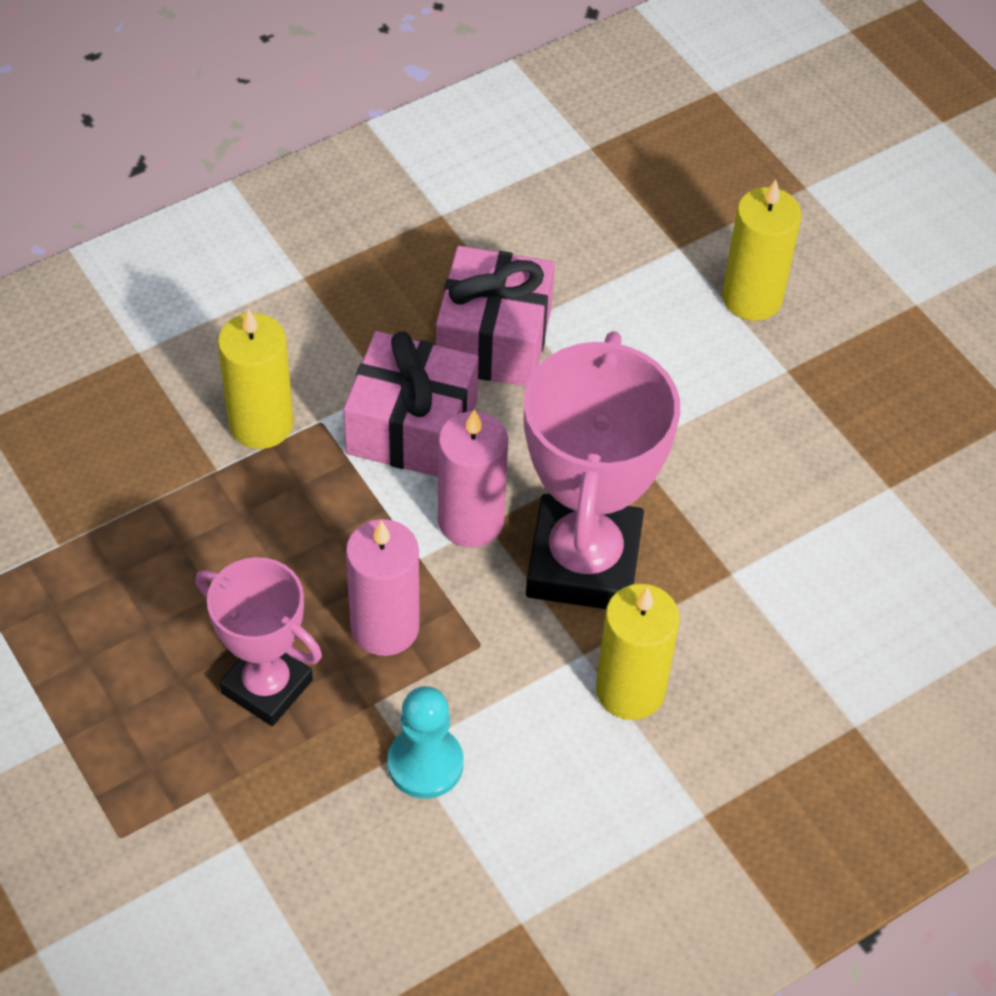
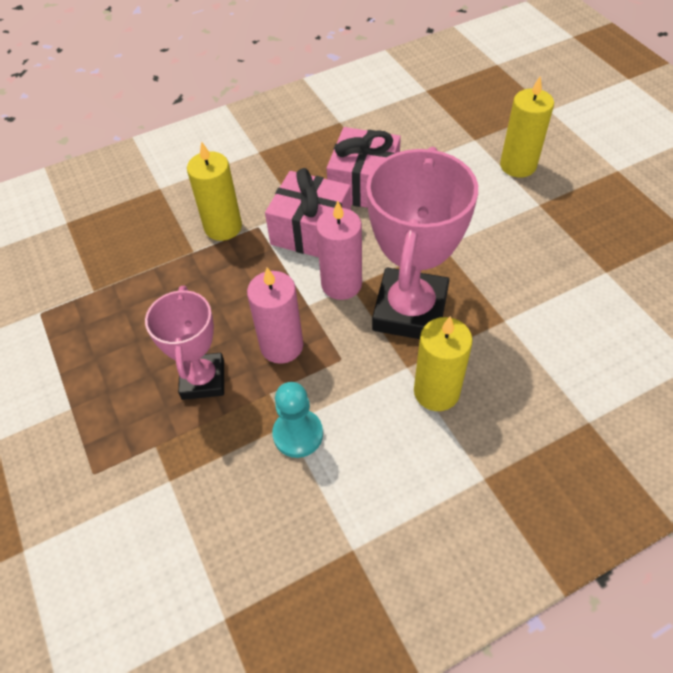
camera: 10 degrees right, 0 degrees up
(267, 686) = (203, 379): pink trophy -> pink trophy turned 45 degrees clockwise

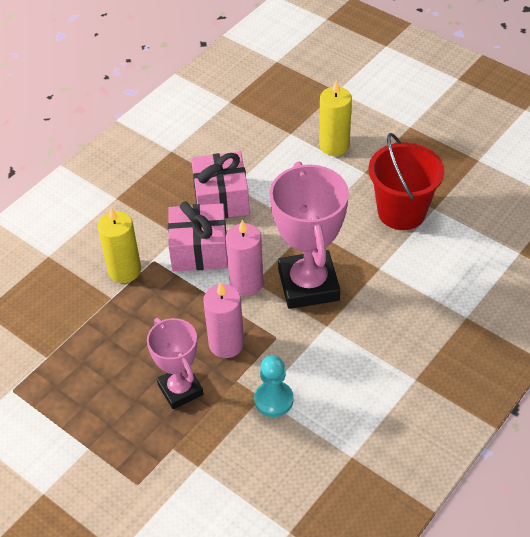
camera: 25 degrees left, 5 degrees down
(436, 391) = (356, 335): yellow candle -> none
(563, 263) = (401, 212): none -> red bucket

